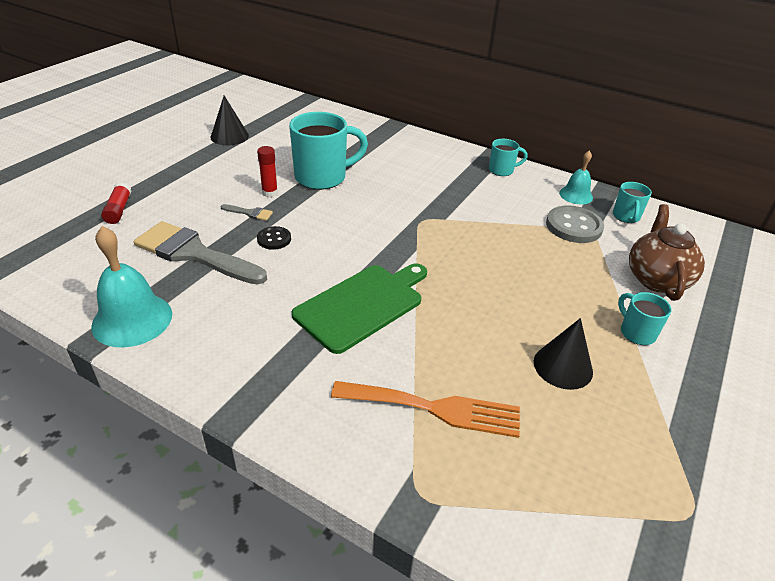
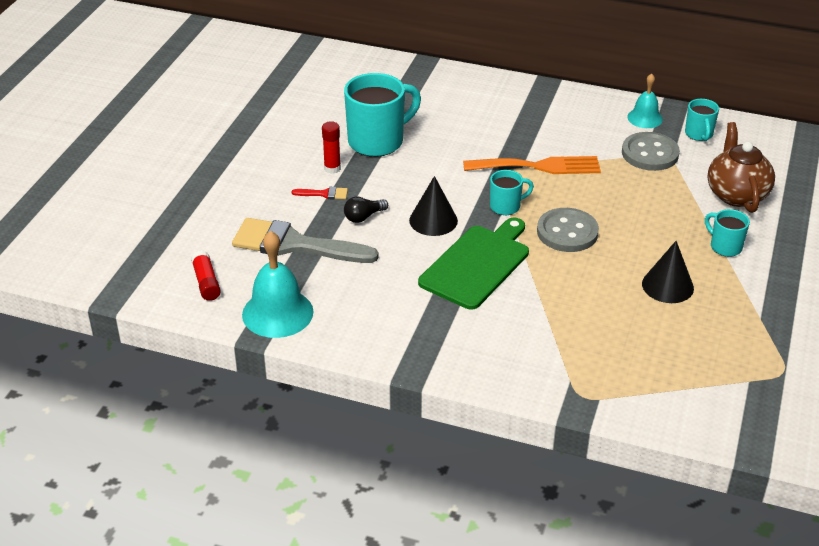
camera: 10 degrees left, 0 degrees up
(118, 210) = (189, 213): red glue stick -> red glue stick (206, 282)
(229, 136) = (249, 107): black cone -> black cone (433, 220)
(250, 213) = (324, 194): grey brush -> red brush
(274, 239) = (363, 217): black button -> black light bulb
(434, 408) = (572, 336): orange fork -> orange fork (538, 166)
(468, 288) = (567, 232): none -> grey button
(502, 170) = (562, 101): turquoise mug -> turquoise mug (506, 206)

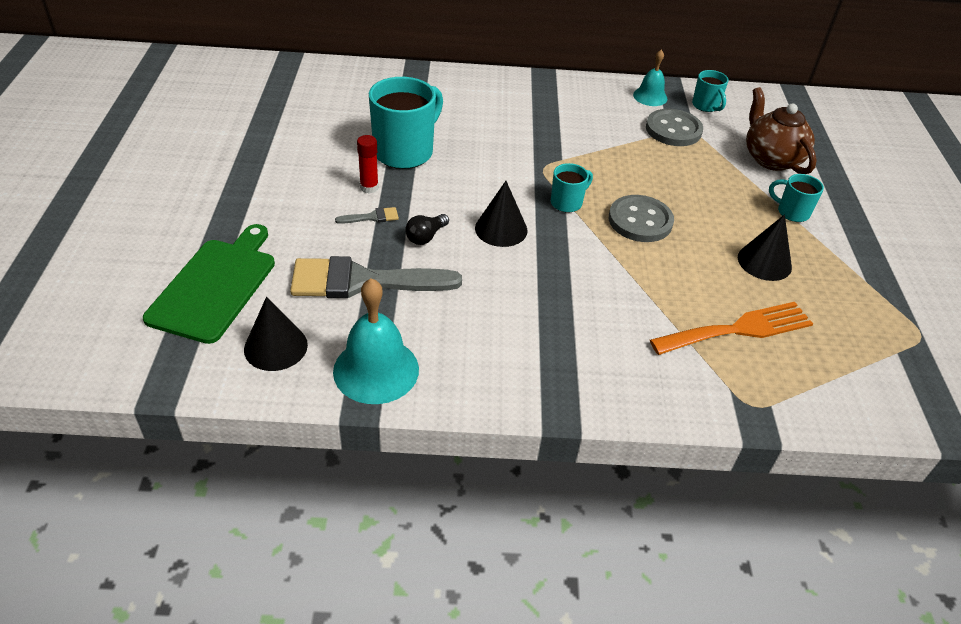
camera: 20 degrees left, 5 degrees up
(206, 282) = (275, 347): red glue stick -> black cone
(324, 194) = (372, 217): red brush -> grey brush
(477, 264) = (569, 271): green cutting board -> green cutting board (215, 286)
(538, 166) = (577, 156): orange fork -> orange fork (738, 329)

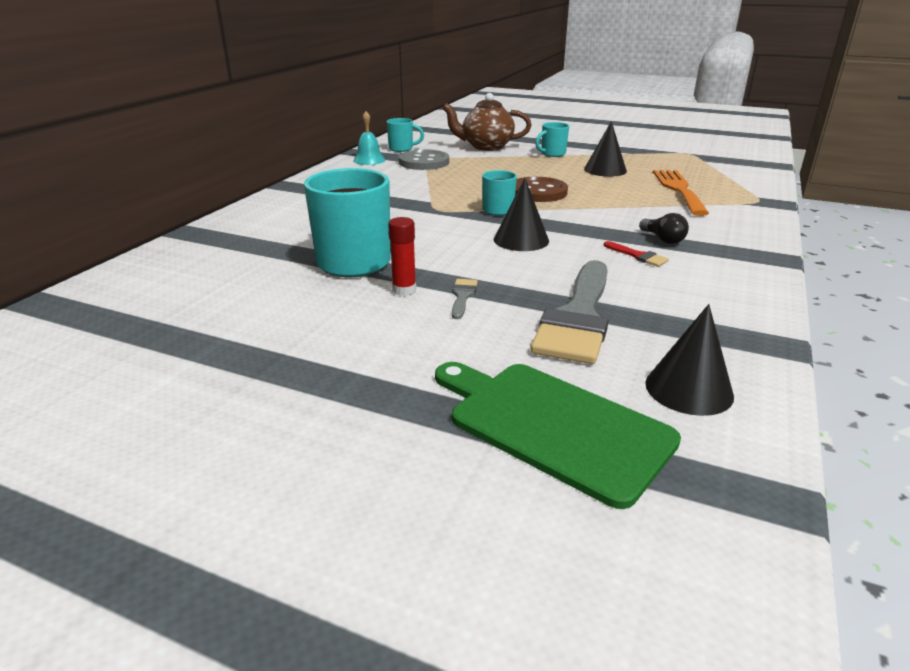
camera: 65 degrees left, 15 degrees down
(376, 370) = (729, 330): turquoise bell -> none
(426, 237) = (514, 274): black light bulb -> black light bulb (663, 239)
(506, 307) = (638, 256): none -> red brush
(640, 221) = (538, 192): grey button -> brown button

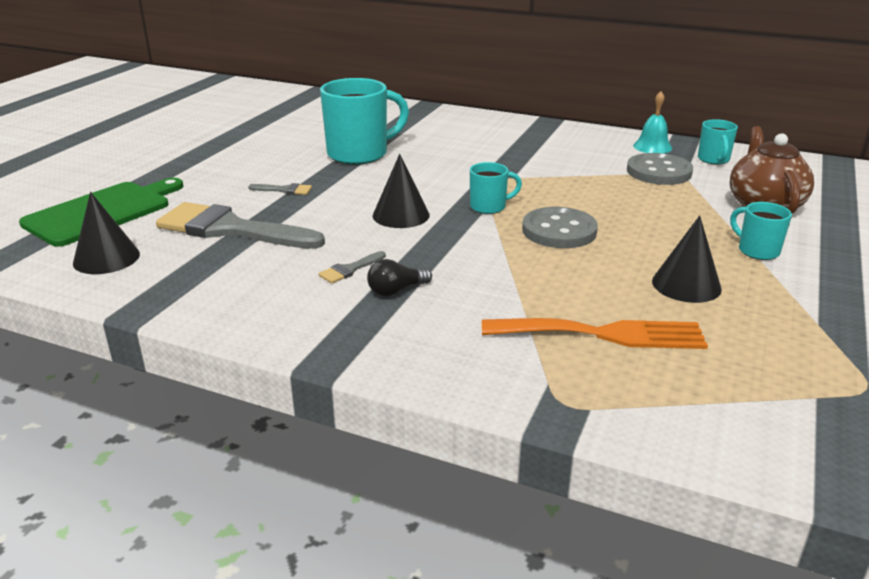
camera: 90 degrees right, 0 degrees up
(404, 290) = (302, 171): red glue stick -> none
(538, 192) = (559, 231): brown button -> grey button
(638, 256) = (350, 269): red brush -> grey brush

